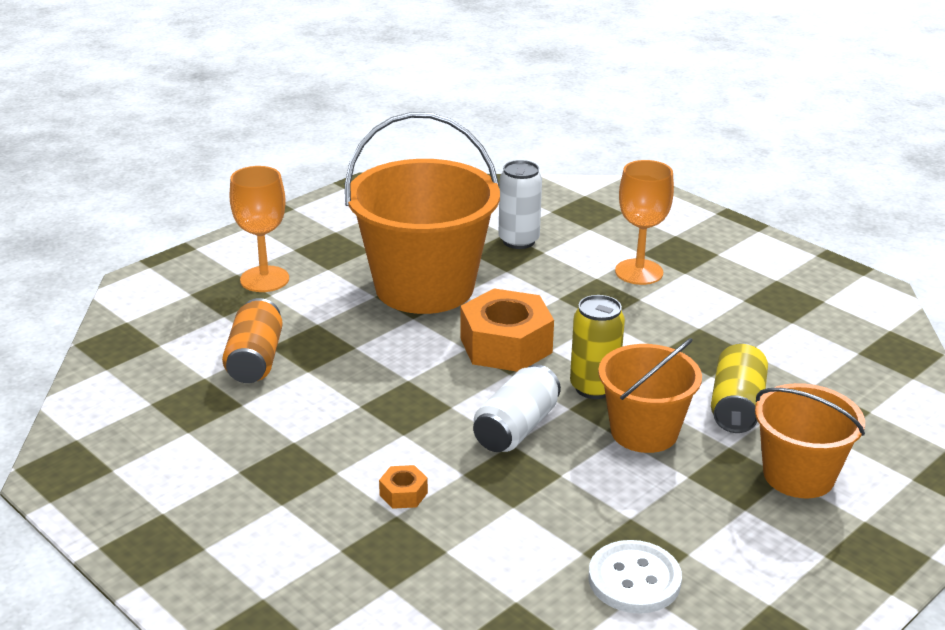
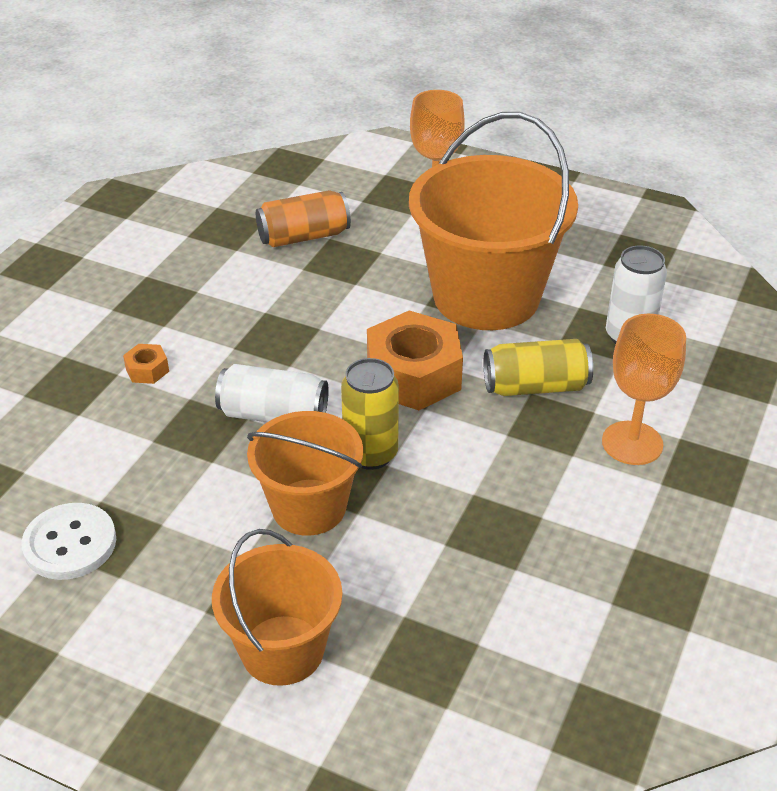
camera: 70 degrees right, 10 degrees up
(736, 406) = (392, 575): yellow can -> yellow can (535, 386)

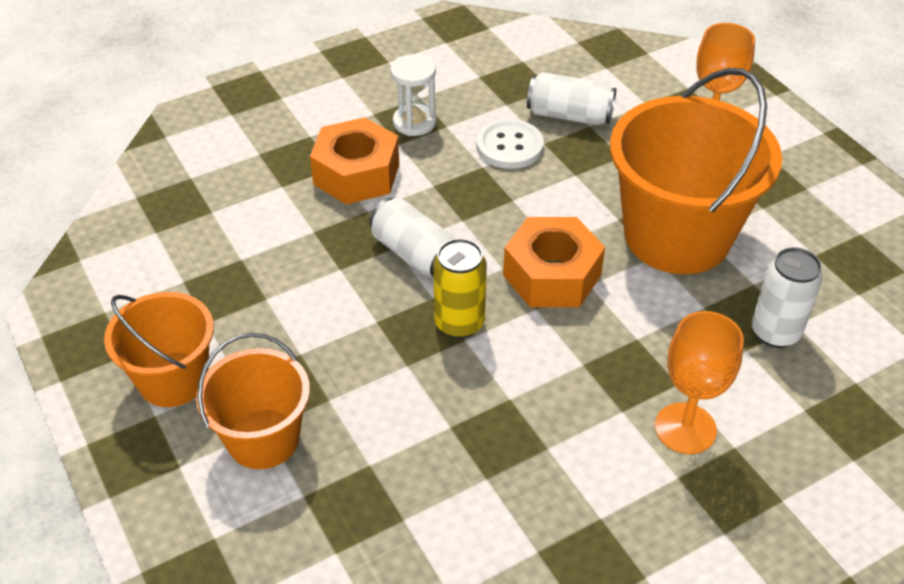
camera: 35 degrees right, 5 degrees up
(70, 543) = (196, 280): white button -> white button (509, 146)
(147, 370) = (356, 174): orange nut -> orange nut, size x2.32
(162, 300) = (414, 122): none -> white hourglass
(304, 236) = (569, 115): orange can -> white can
(309, 507) = (376, 341): orange bucket -> orange bucket (173, 379)
(535, 386) = (646, 335): yellow can -> none

